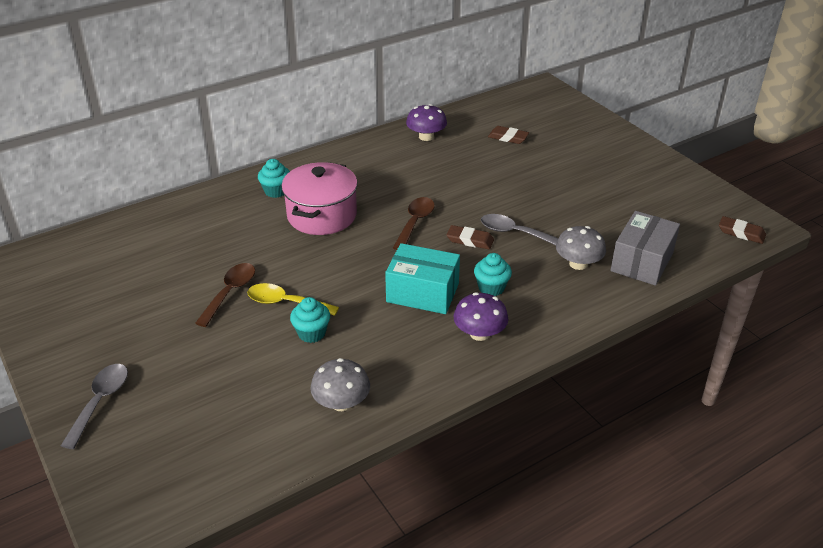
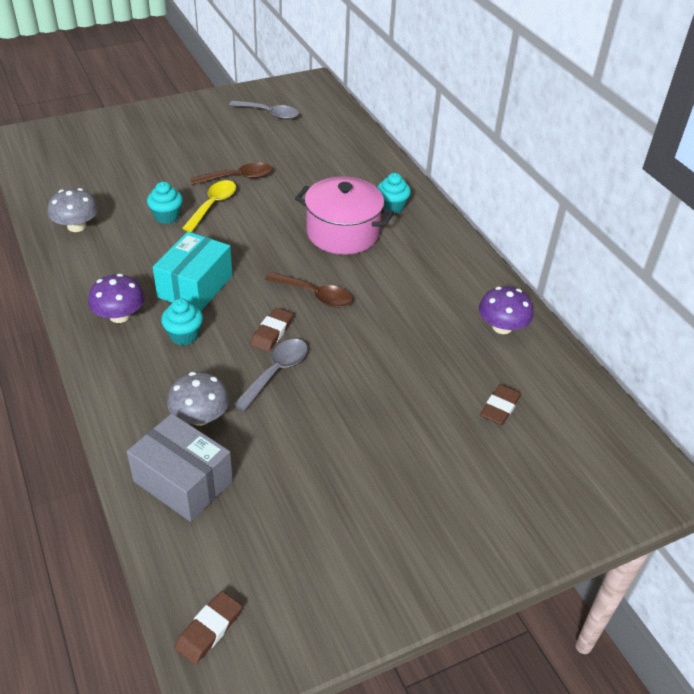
camera: 95 degrees right, 5 degrees up
(100, 402) = (138, 124): grey spoon -> grey spoon (269, 114)
(230, 293) = (238, 177): brown spoon -> brown spoon turned 45 degrees counterclockwise

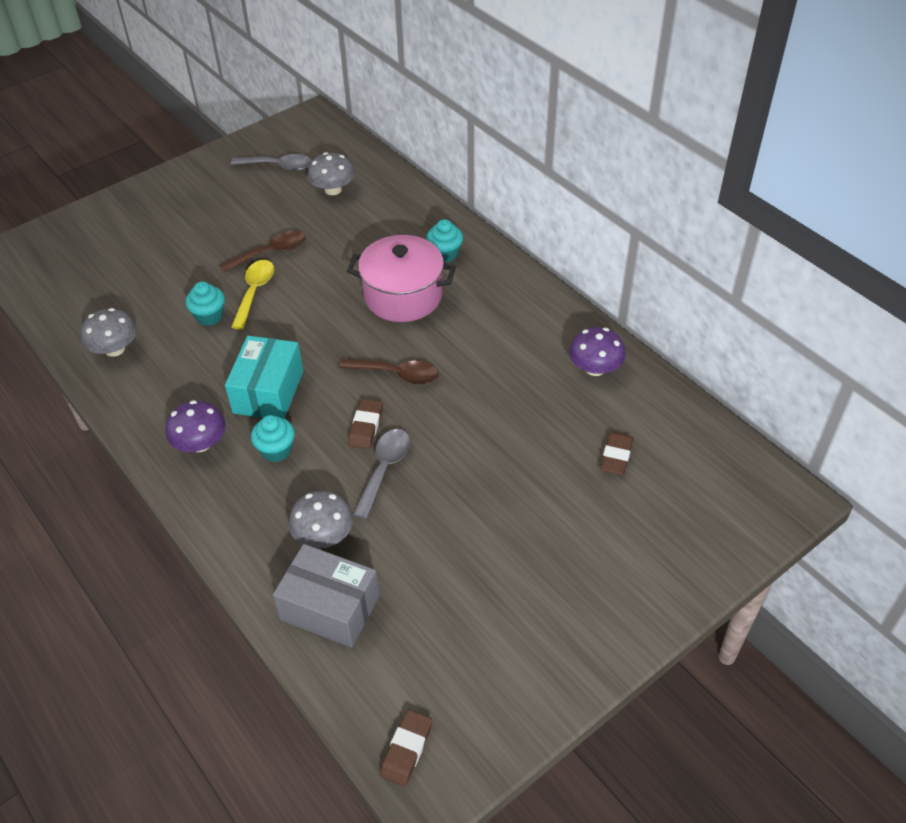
camera: 10 degrees left, 5 degrees up
(310, 139) = (333, 189): none -> grey mushroom

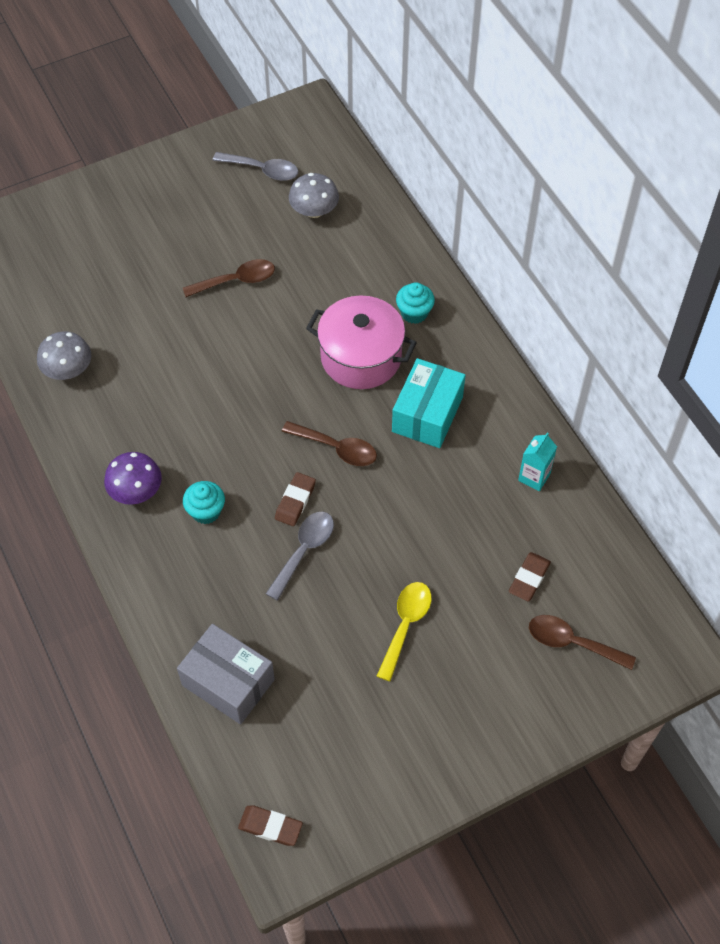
camera: 10 degrees right, 10 degrees up
(209, 316) = (164, 347): turquoise cupcake -> none
(254, 292) = (213, 326): yellow spoon -> yellow spoon (405, 625)
(268, 392) = (208, 445): turquoise box -> turquoise box (427, 414)
(323, 535) = (235, 609): grey mushroom -> none
(406, 749) = (270, 827): brown eraser -> brown eraser turned 75 degrees clockwise
(595, 368) = (534, 477): purple mushroom -> turquoise carton
(676, 506) = (572, 642): none -> brown spoon

